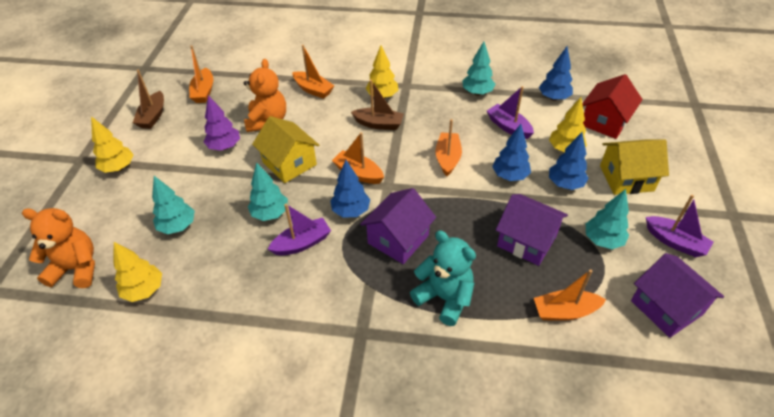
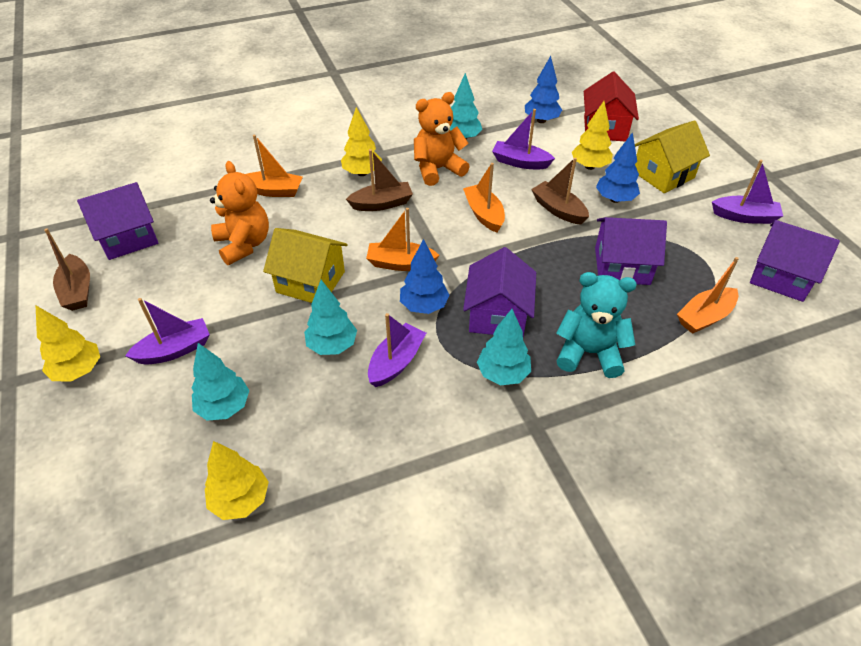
camera: 30 degrees left, 0 degrees up
(77, 268) = (120, 517): orange teddy bear -> orange teddy bear (438, 169)
(177, 176) = (175, 350): none -> purple boat
(204, 92) = (128, 237): orange boat -> purple house
(224, 147) = (211, 292): purple tree -> none
(509, 176) = (558, 210): blue tree -> brown boat
(602, 240) = (686, 239): turquoise tree -> turquoise tree (503, 374)

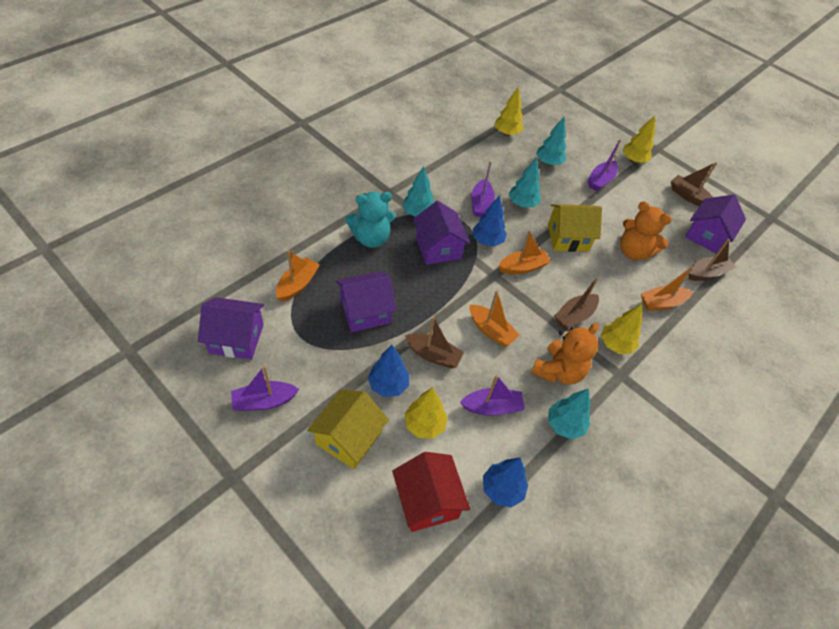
camera: 150 degrees right, 5 degrees up
(186, 202) = (707, 273): none -> brown boat

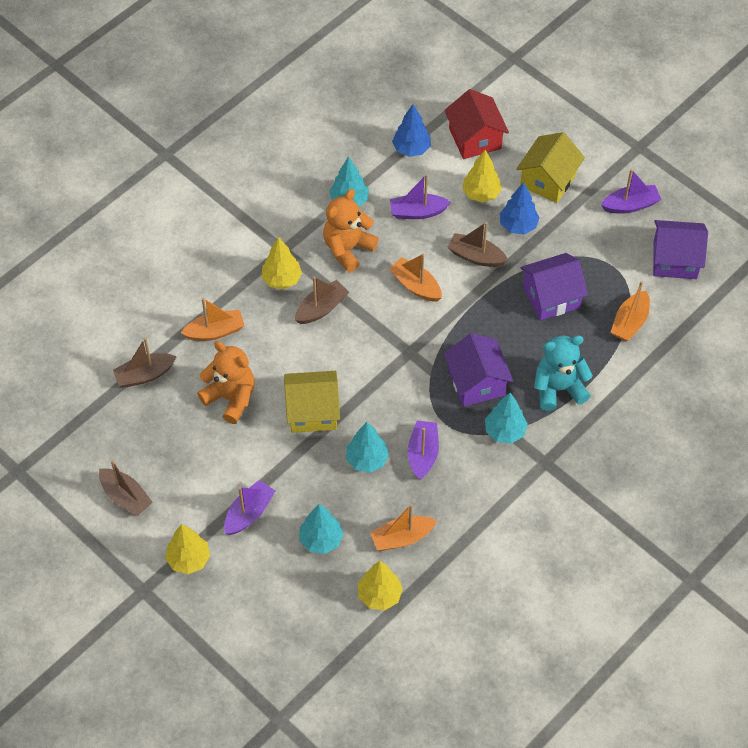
camera: 175 degrees left, 5 degrees up
(487, 241) = (416, 397): blue tree -> none
(523, 267) = (374, 365): orange boat -> orange boat (402, 538)
(707, 236) = (123, 431): purple house -> none

